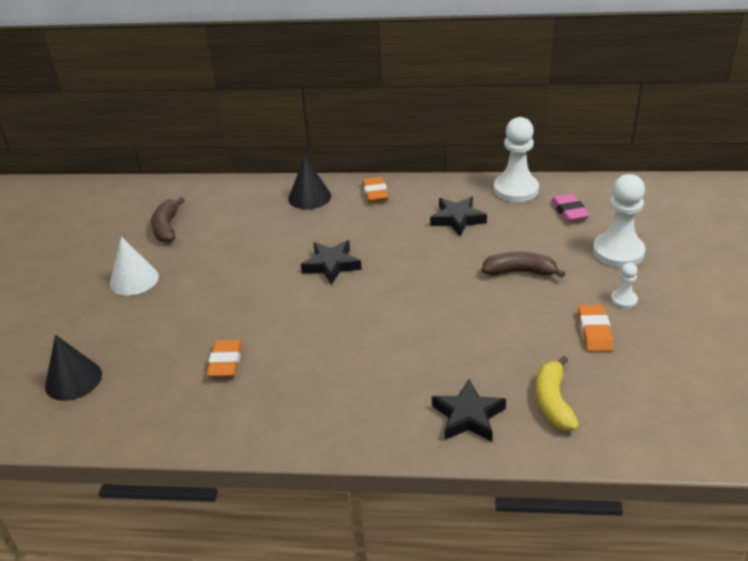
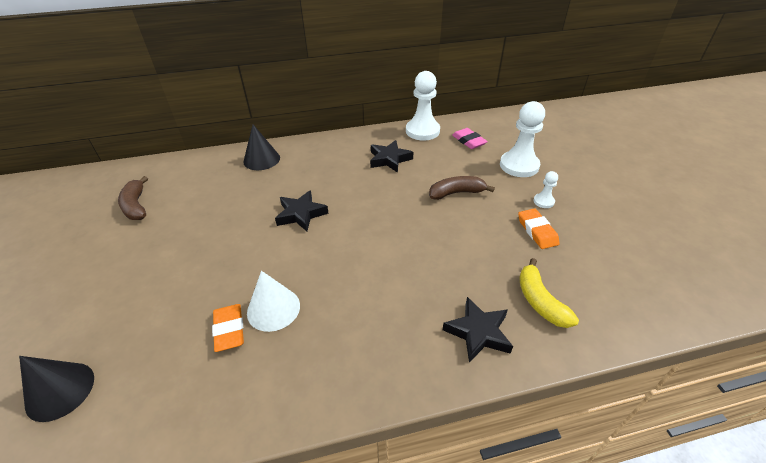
camera: 20 degrees left, 5 degrees up
(134, 280) = (112, 262): white cone -> white cone (273, 309)
(375, 193) = (315, 148): orange eraser -> none

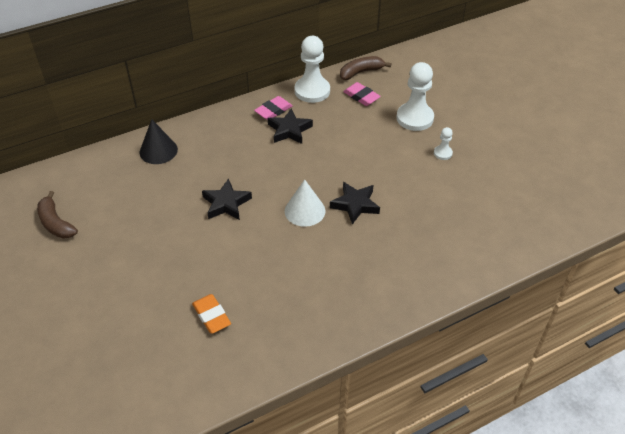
camera: 15 degrees left, 5 degrees up
(60, 391) = (98, 388): black cone -> none
(273, 309) = (240, 292): white cone -> white cone (305, 211)
(380, 142) = (273, 111): none -> pink eraser
(456, 193) = (364, 157): brown banana -> brown banana (361, 72)
(478, 332) = (410, 278): black star -> black star (355, 205)
(537, 231) = (441, 183): orange eraser -> none
(540, 301) = (453, 244): yellow banana -> none

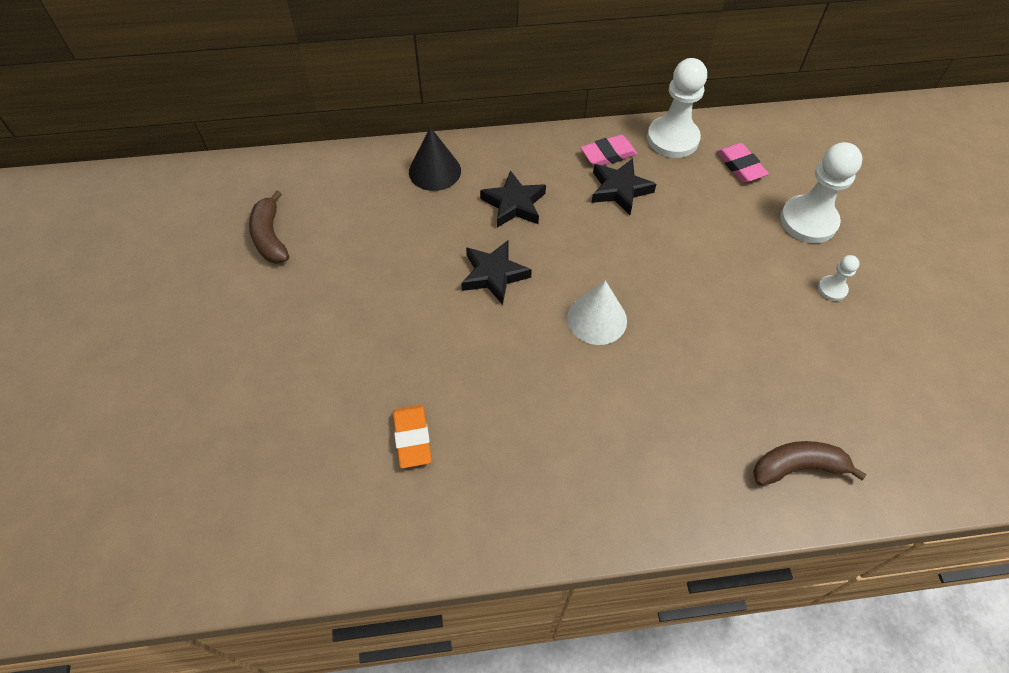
camera: 20 degrees right, 10 degrees up
(355, 205) = (672, 332): black star -> black star (514, 204)
(361, 72) = (752, 129): brown banana -> brown banana (797, 467)

